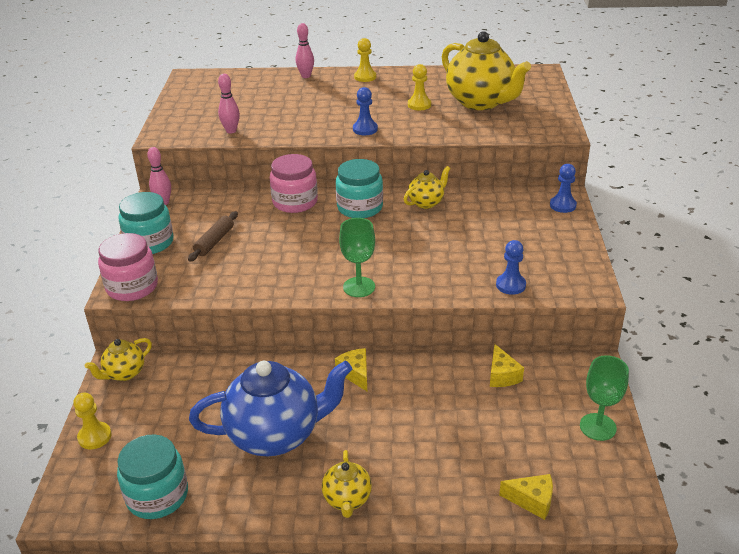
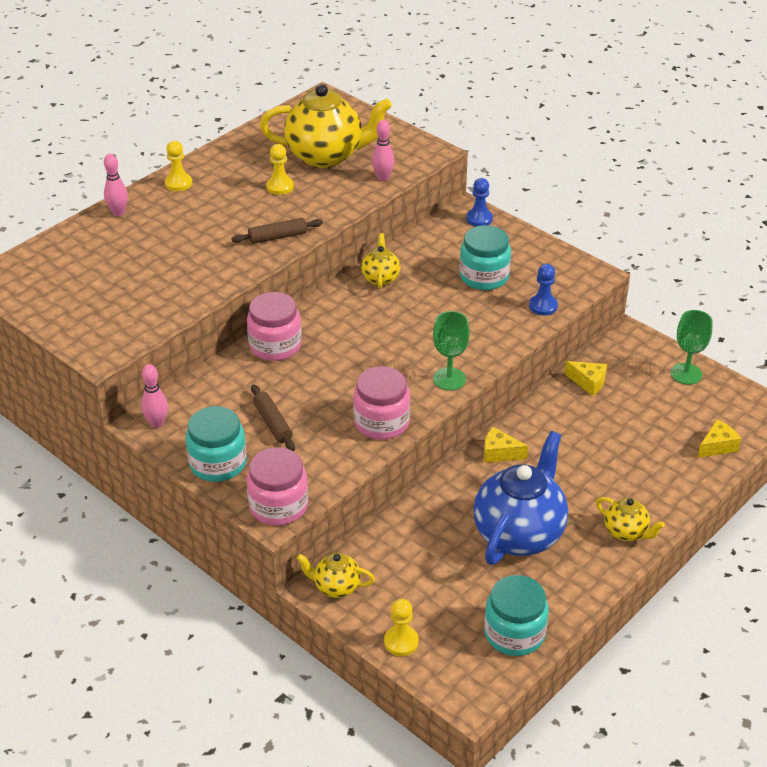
camera: 50 degrees left, 5 degrees up
(124, 373) = (336, 587): yellow teapot -> yellow teapot turned 105 degrees clockwise
(231, 131) = (160, 309): pink bowling pin -> pink bowling pin (383, 178)
(271, 283) = (381, 422): none -> pink jar
(360, 207) = (337, 316): turquoise jar -> turquoise jar (484, 277)
(365, 129) = (277, 237): blue pawn -> brown rolling pin

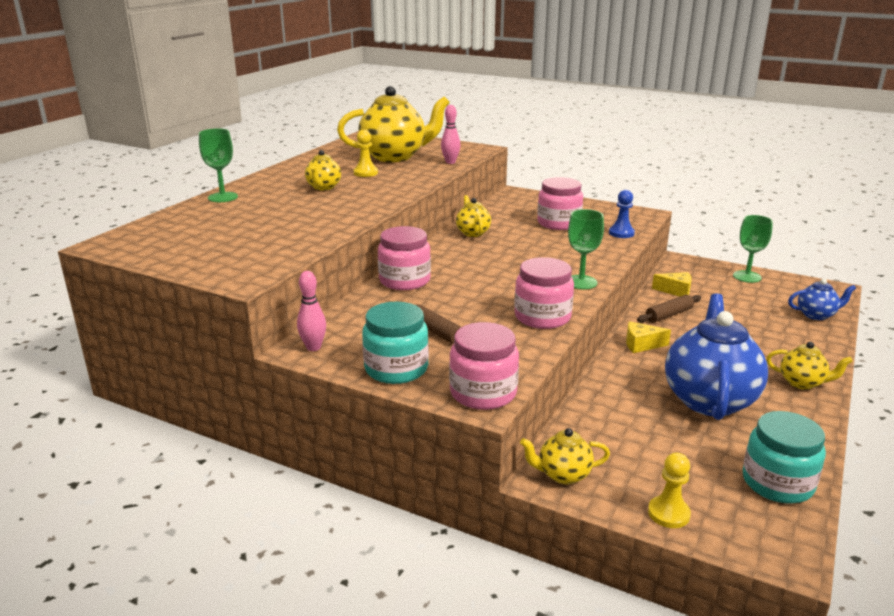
camera: 15 degrees left, 15 degrees down
(118, 212) = (223, 197): pink bowling pin -> green goblet
(178, 183) = (272, 178): yellow pawn -> none
(225, 209) = (323, 187): none -> yellow teapot
(277, 237) = (381, 196): brown rolling pin -> brown rolling pin (669, 315)
(479, 219) = (528, 196): blue pawn -> none
(484, 277) = (558, 223): turquoise jar -> pink jar
(717, 446) = (816, 315): yellow cheese -> blue teapot

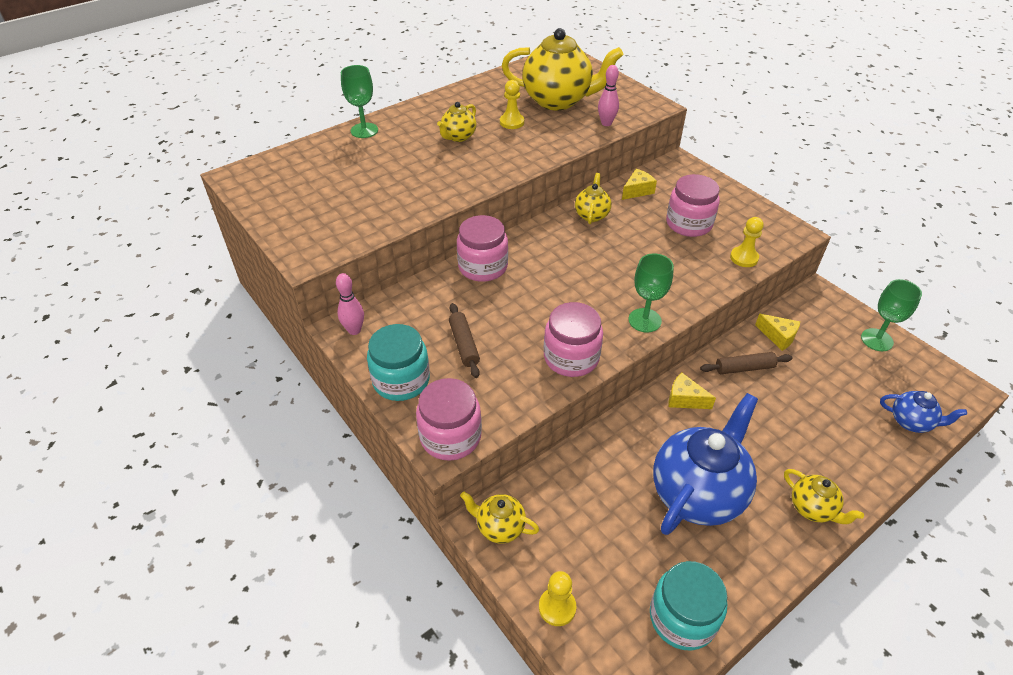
camera: 25 degrees right, 20 degrees up
(497, 213) = (637, 191): none -> yellow cheese
(621, 233) = (744, 258): blue pawn -> yellow pawn

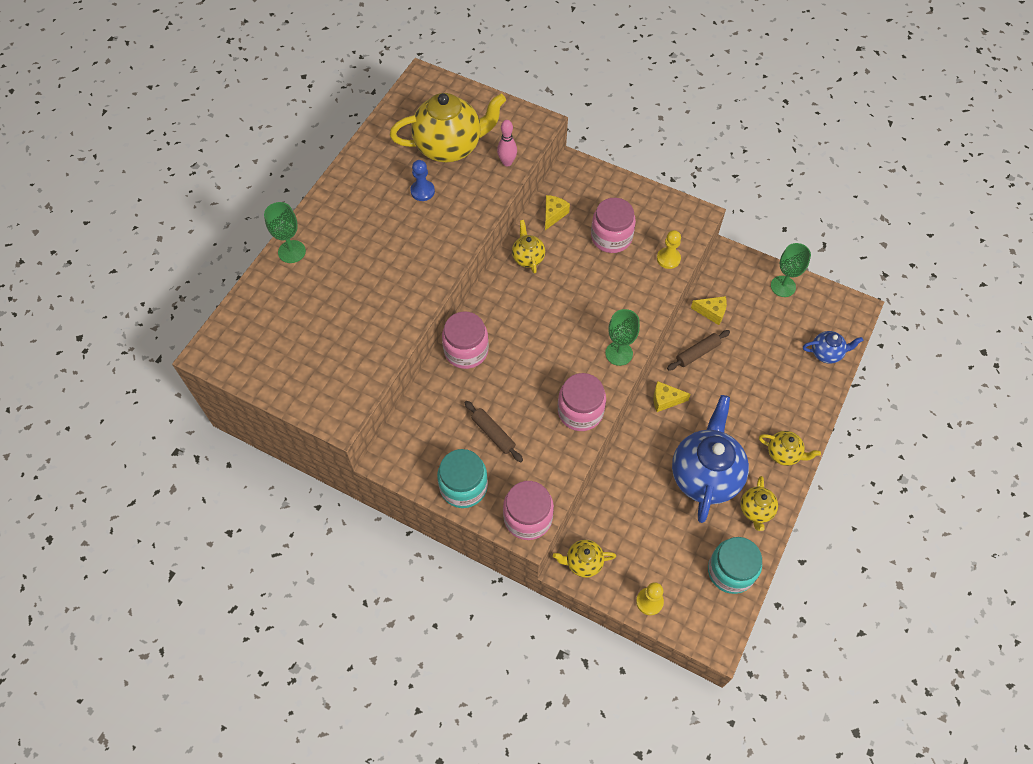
camera: 25 degrees left, 15 degrees up
(354, 330) = (398, 457): pink bowling pin -> none
(458, 137) = (384, 228): yellow teapot -> yellow teapot (755, 510)
(512, 122) = (422, 191): yellow pawn -> blue pawn

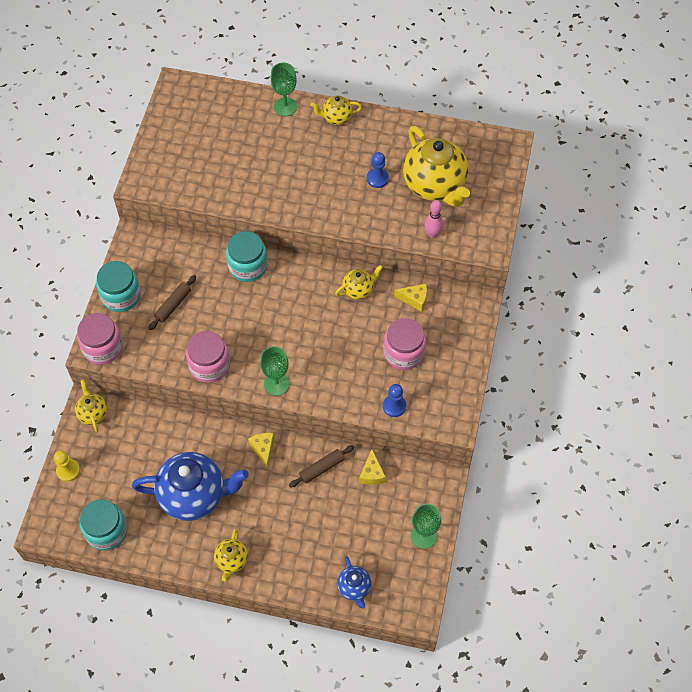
camera: 75 degrees right, 0 degrees up
(466, 350) = (248, 266): pink jar -> turquoise jar
(668, 259) = (394, 406): yellow pawn -> blue pawn
(697, 353) = (321, 468): brown rolling pin -> brown rolling pin turned 75 degrees counterclockwise
(755, 510) = (168, 544): yellow teapot -> yellow teapot (336, 118)

